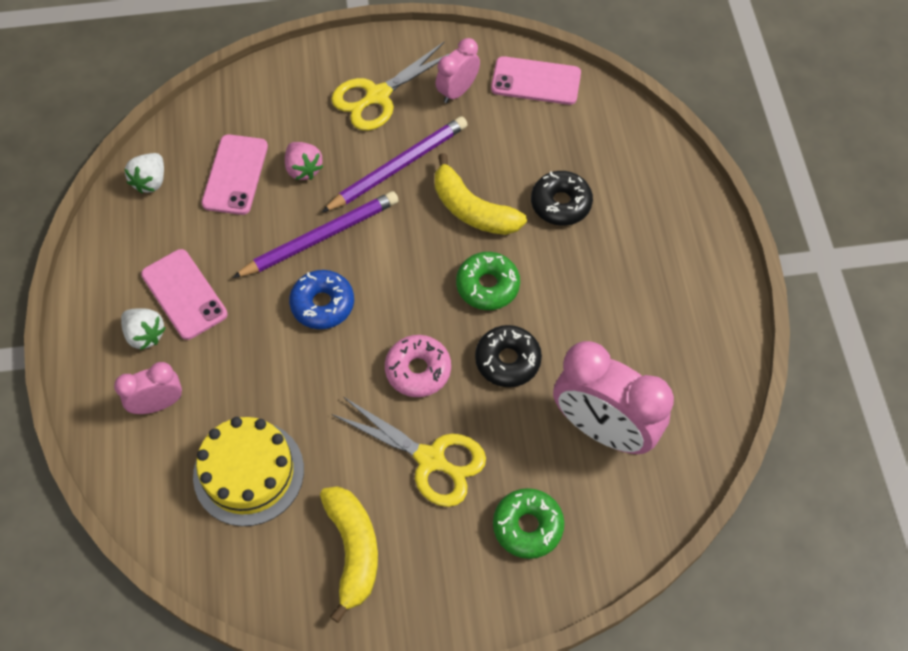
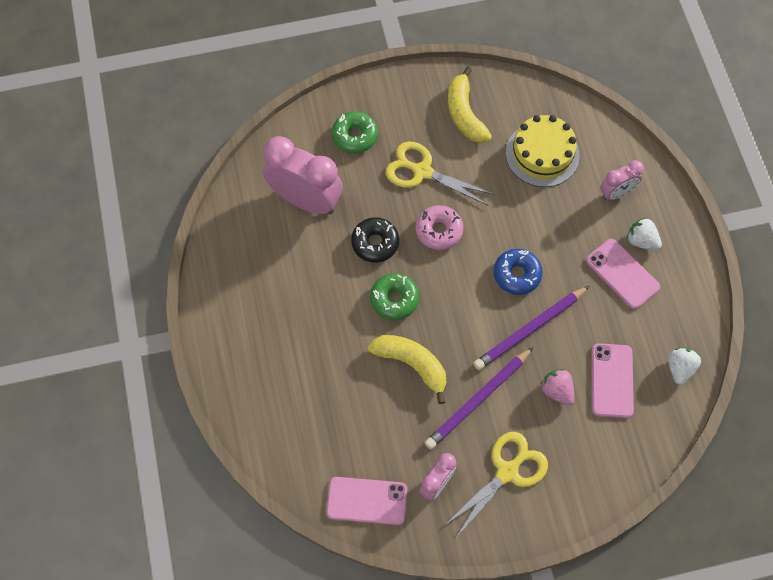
camera: 175 degrees right, 5 degrees up
(561, 203) = (340, 376): black donut -> none

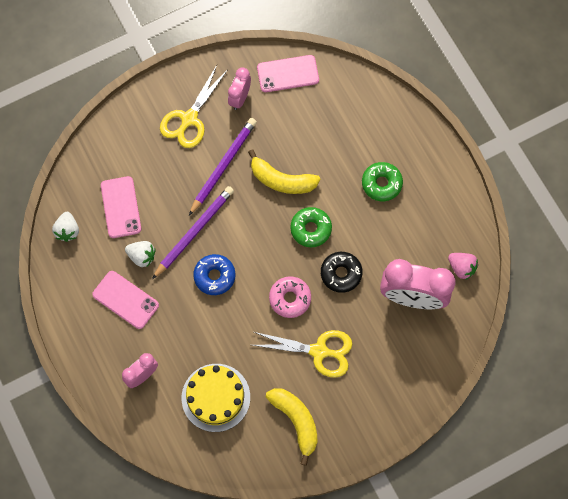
camera: 165 degrees right, 5 degrees up
(355, 136) = (389, 371): green donut -> green donut (381, 184)
(557, 390) = (163, 188): pink strawberry -> pink strawberry (461, 267)
(641, 241) = (113, 334): white strawberry -> white strawberry (142, 256)

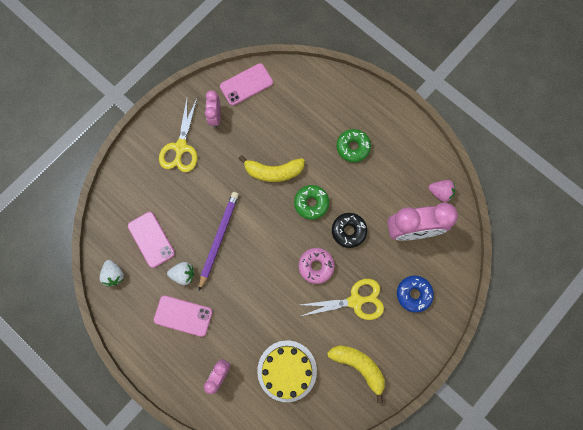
camera: 20 degrees left, 5 degrees up
(214, 276) = (249, 269): blue donut -> blue donut (413, 294)
(223, 166) = (222, 176): purple pencil -> none

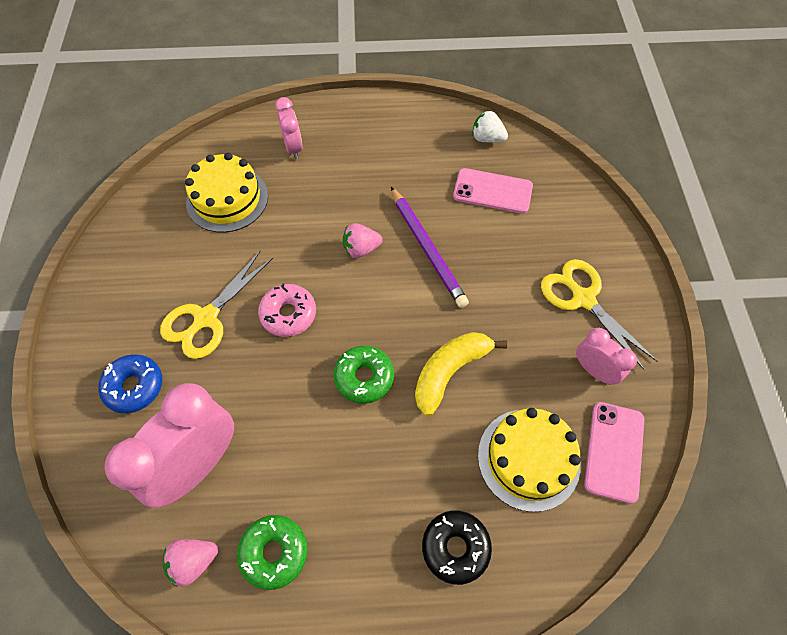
camera: 135 degrees right, 15 degrees down
(183, 274) = (423, 190): white strawberry -> none
(183, 315) = (382, 160): pink phone -> none
(249, 269) = (361, 249): none -> pink strawberry
(281, 112) = (528, 459): none -> yellow cake
(348, 231) = (284, 387): black donut -> black donut (455, 547)
(353, 147) = (382, 506): green donut -> green donut (274, 552)
(359, 366) = (148, 261): yellow banana -> none

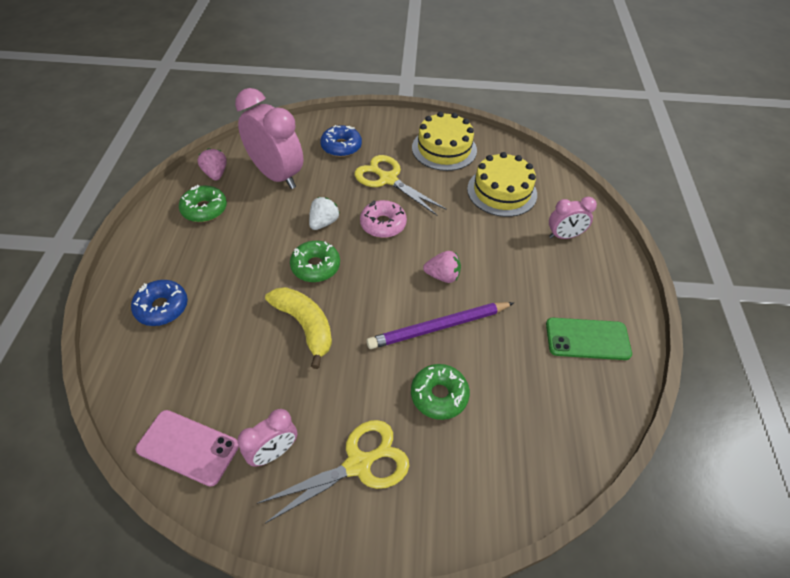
camera: 95 degrees right, 10 degrees down
(361, 249) = (442, 276): pink strawberry -> pink strawberry turned 105 degrees clockwise
(418, 138) = (587, 339): none -> green phone
(455, 547) = (162, 307): black donut -> blue donut
(487, 138) = (594, 410): white strawberry -> white strawberry (323, 222)
(492, 191) = (512, 400): pink phone -> none
(501, 244) = (439, 395): none -> green donut
(528, 459) = (208, 372): yellow cake -> yellow cake (444, 149)

